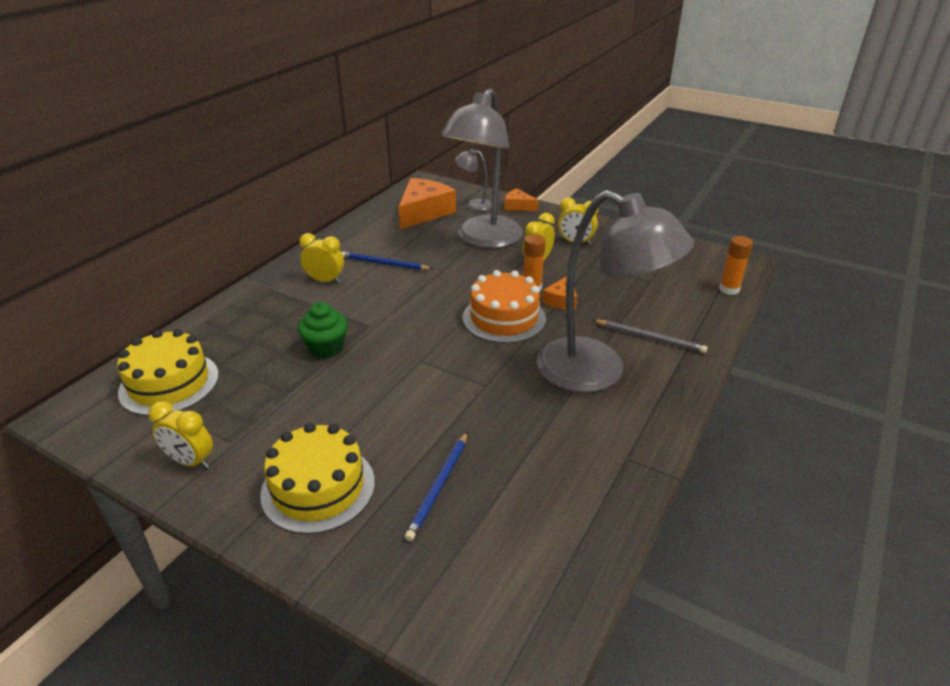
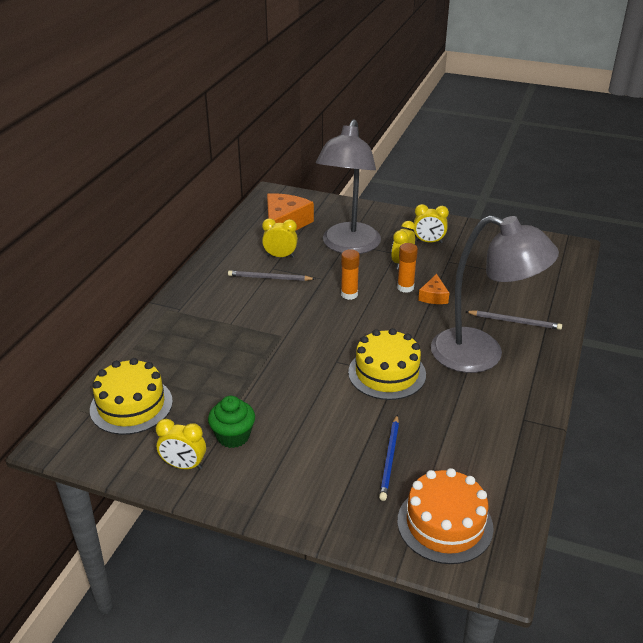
camera: 10 degrees left, 0 degrees up
(318, 487) = (296, 472): yellow cake -> yellow cake (387, 373)
(325, 280) = (223, 299): yellow clock -> yellow clock (280, 256)
(326, 348) = (252, 360): green cupcake -> green cupcake (233, 436)
(384, 264) = (269, 278): blue pencil -> grey pencil
(474, 204) = (327, 212): grey lamp -> none
(504, 318) = (391, 317): orange cake -> orange cake (445, 524)
(518, 206) = (367, 211): orange cheese -> none
(729, 289) = (566, 273): orange glue stick -> orange glue stick (349, 294)

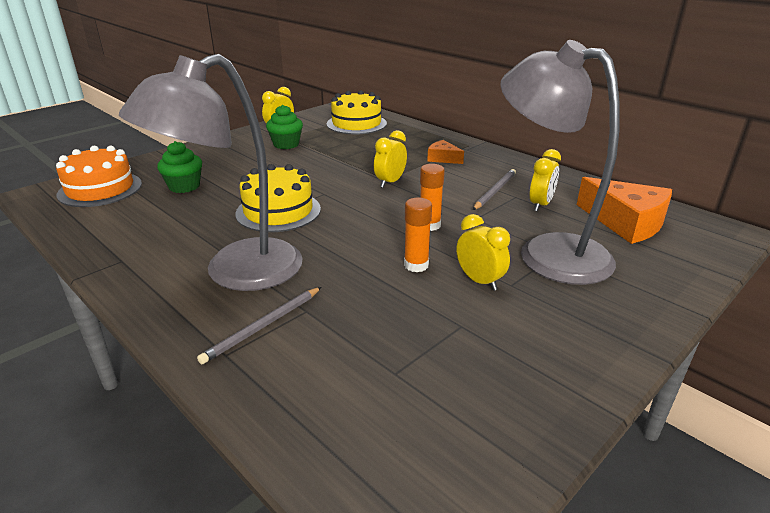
camera: 115 degrees right, 5 degrees down
(389, 459) = (184, 186): blue pencil -> green cupcake
(428, 242) = (533, 327): yellow clock -> yellow clock (390, 182)
(433, 296) = (379, 280): orange cheese -> orange cheese (443, 158)

